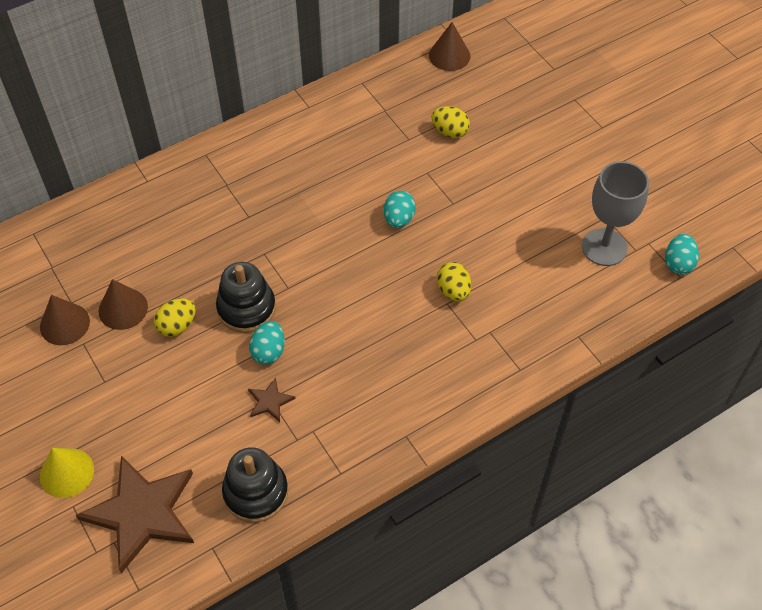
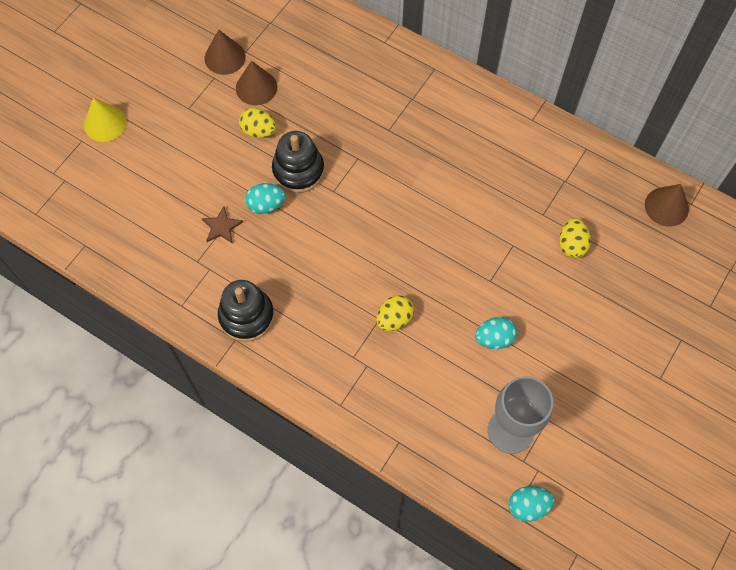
camera: 65 degrees right, 10 degrees up
(142, 513) = (93, 186): brown star -> none
(256, 492) = (140, 253): black stacking toy -> black stacking toy (246, 316)
(399, 219) = (448, 244): turquoise egg -> turquoise egg (494, 338)

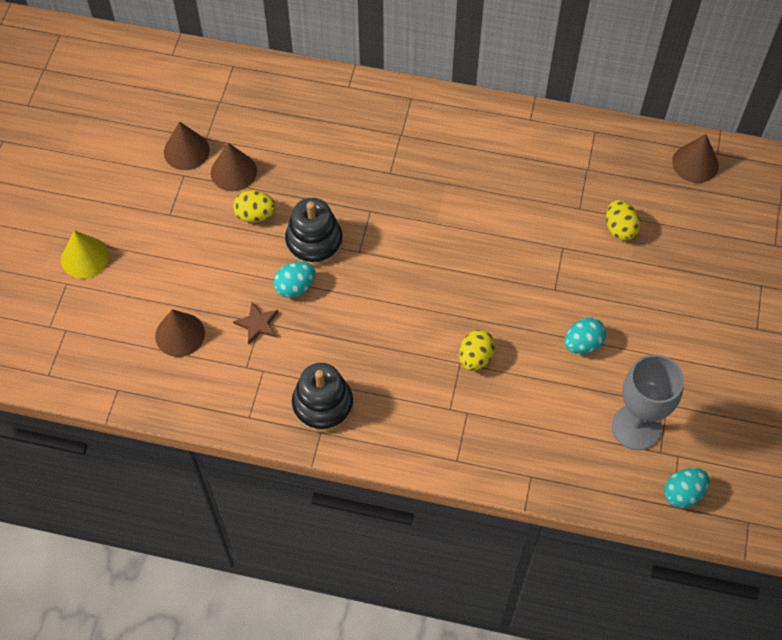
camera: 20 degrees left, 5 degrees down
(154, 214) = (180, 334): none -> brown cone

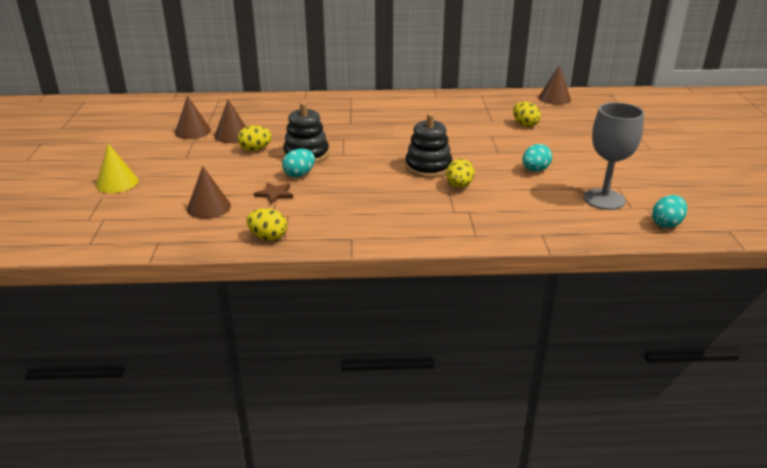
camera: 15 degrees left, 30 degrees down
(233, 409) = (268, 237): none -> yellow egg
(323, 405) = (347, 224): black stacking toy -> black stacking toy (428, 167)

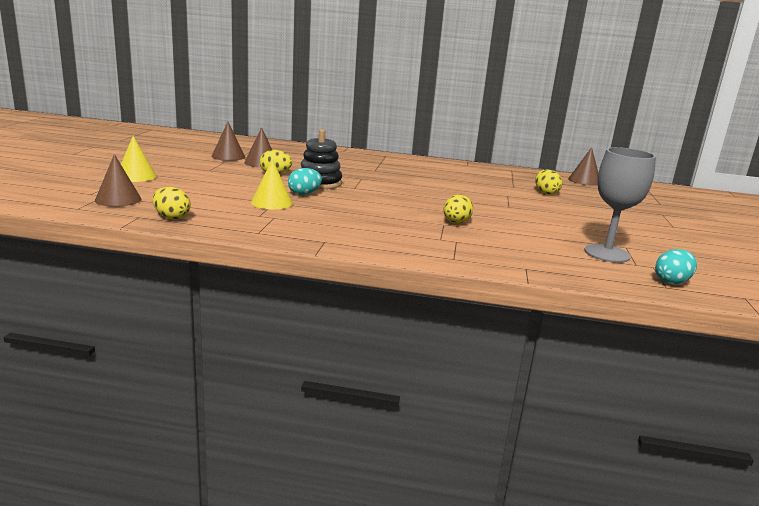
camera: 10 degrees right, 10 degrees down
(209, 207) = (204, 202): brown cone -> brown cone (118, 199)
(268, 237) = (243, 228): yellow egg -> yellow egg (172, 217)
(275, 194) = (271, 202): brown star -> yellow cone
(428, 167) = (432, 206): black stacking toy -> none
(535, 170) = (541, 223): turquoise egg -> none

